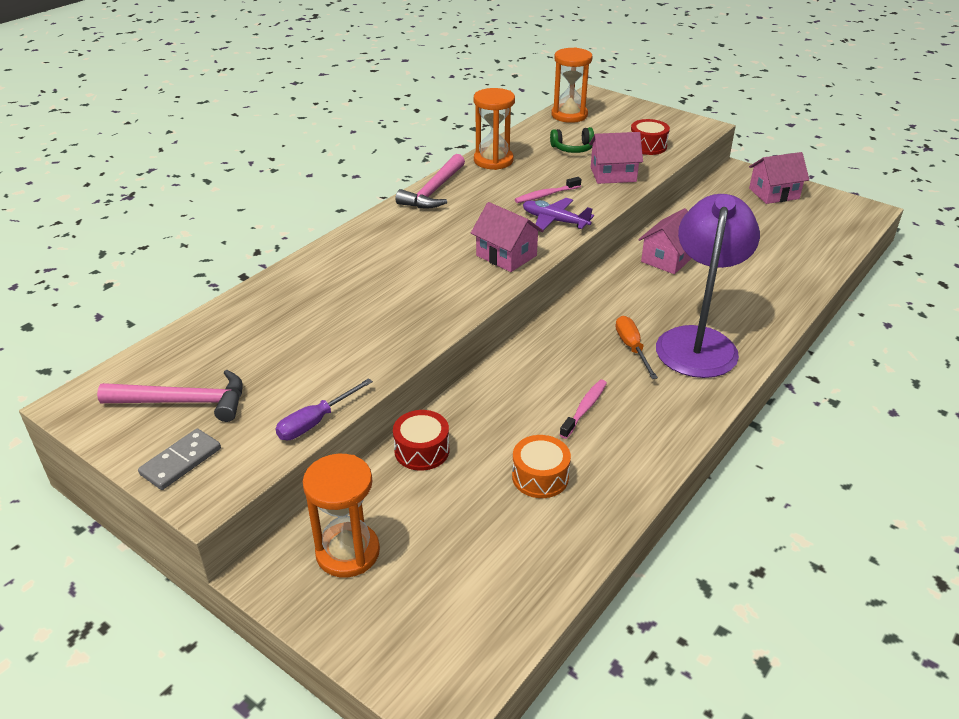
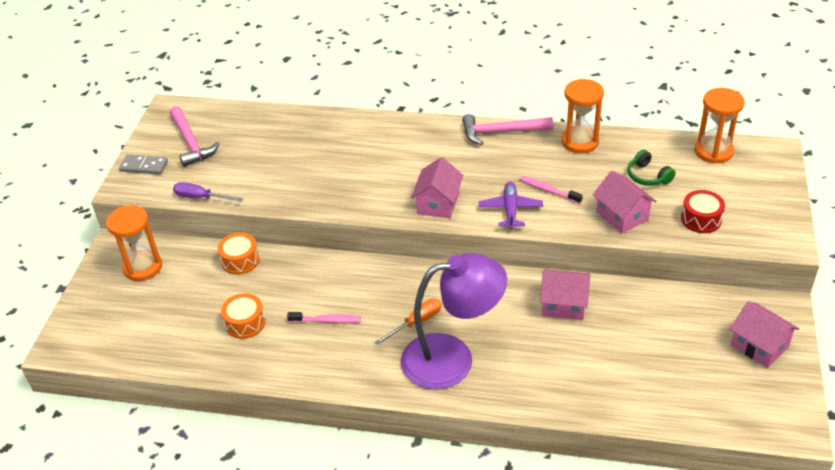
camera: 65 degrees right, 5 degrees up
(422, 450) = (240, 260): red drum -> orange drum

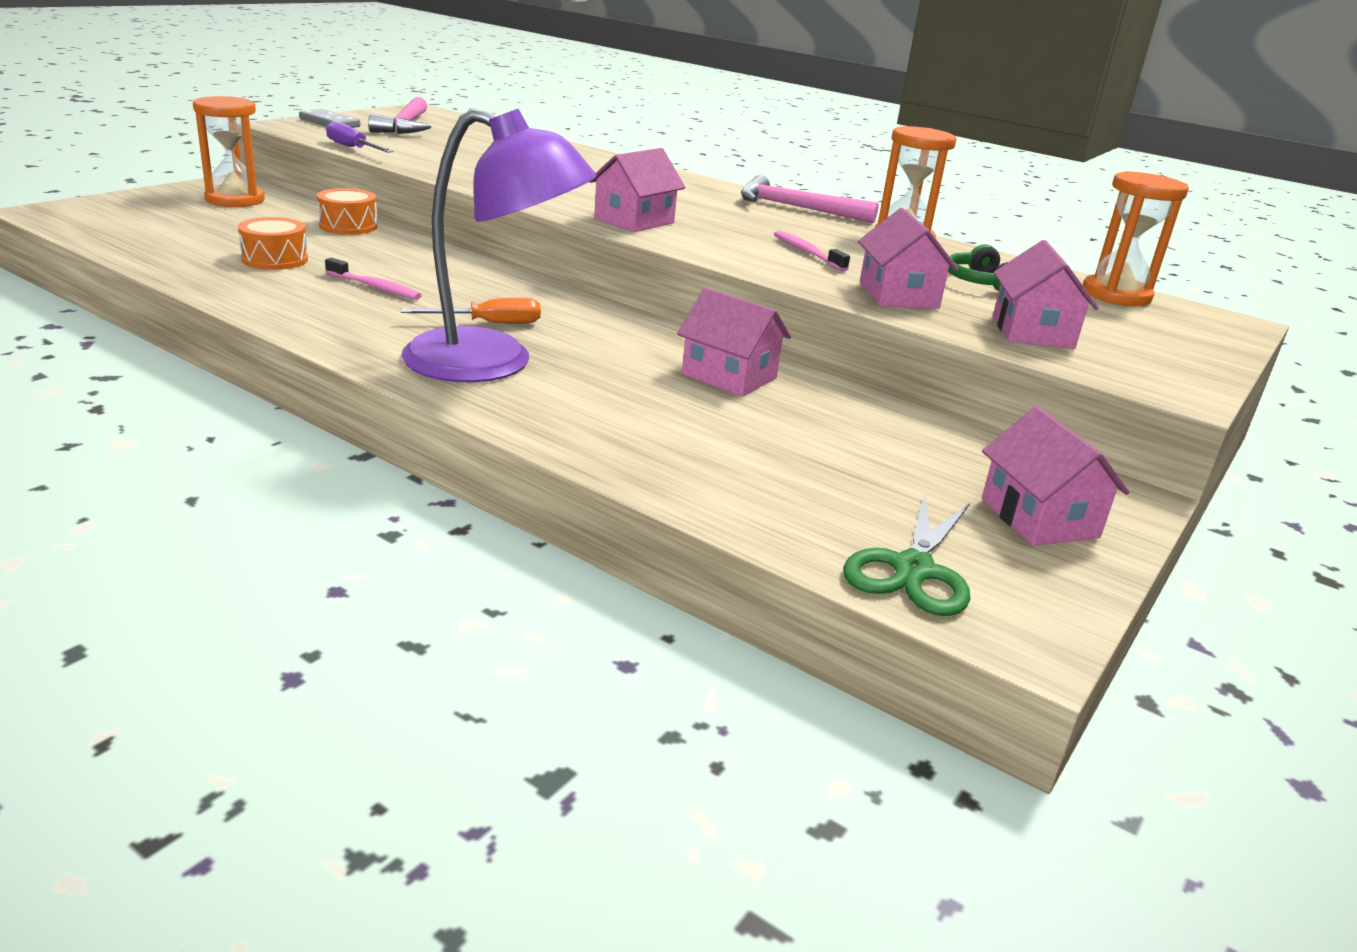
camera: 20 degrees right, 15 degrees down
(510, 209) = (730, 249): purple plane -> none
(701, 219) = (1032, 332): red drum -> pink house
(735, 411) = (913, 569): none -> green scissors

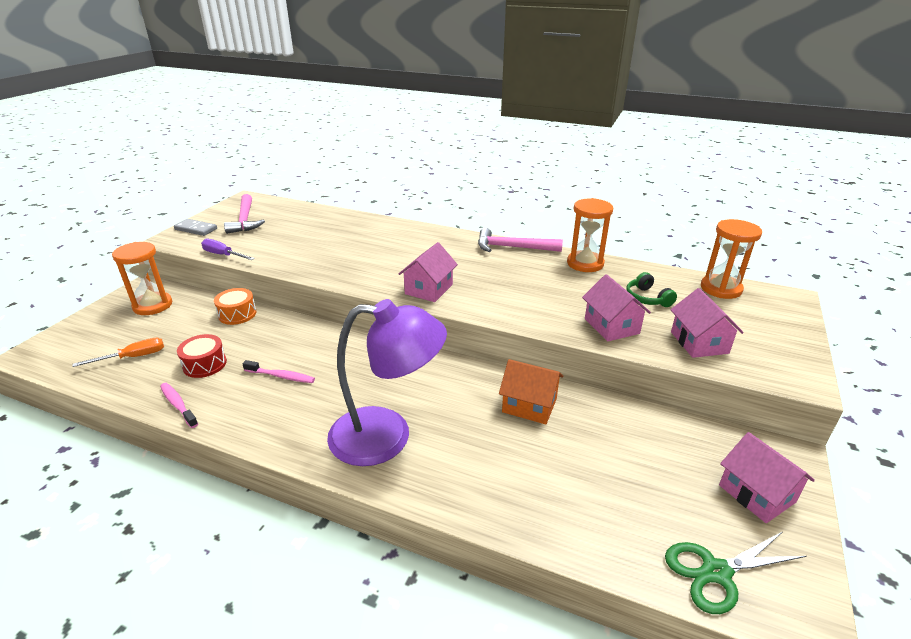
camera: 10 degrees left, 5 degrees up
(275, 259) = (205, 364): orange drum -> red drum
(489, 323) = (367, 394): orange screwdriver -> orange screwdriver (133, 357)
(729, 376) = (529, 405): pink house -> orange house
(807, 253) = (541, 295): pink toothbrush -> pink toothbrush (178, 405)
(913, 569) = (716, 572): green scissors -> green scissors turned 60 degrees clockwise

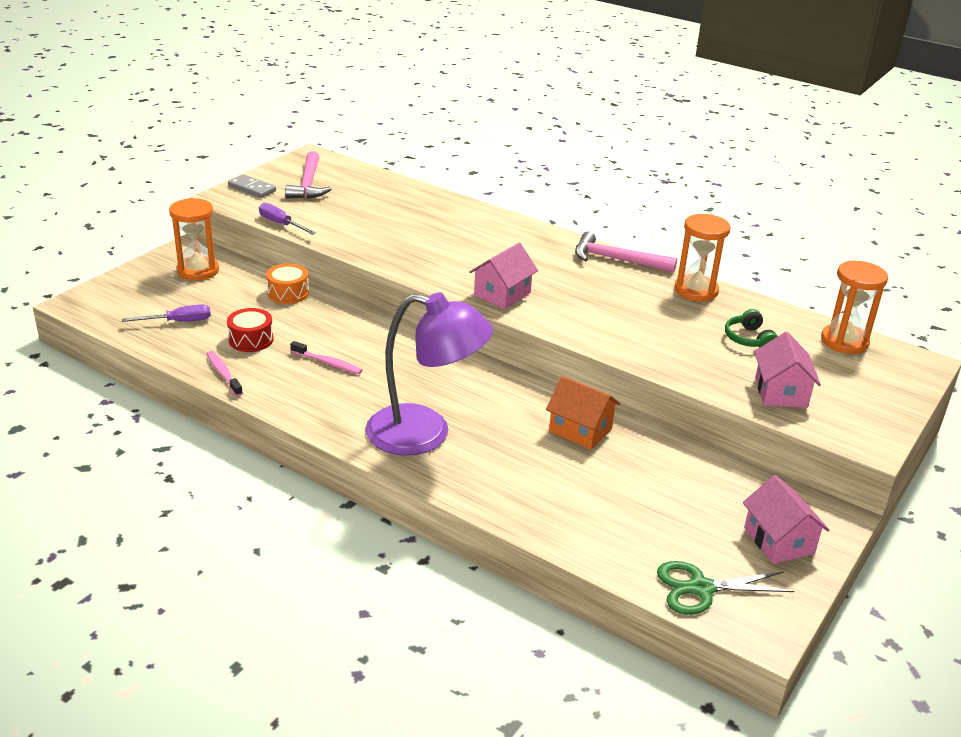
camera: 10 degrees right, 0 degrees up
(133, 357) = (179, 322): orange screwdriver -> purple screwdriver
(611, 326) = (691, 362): pink house -> none

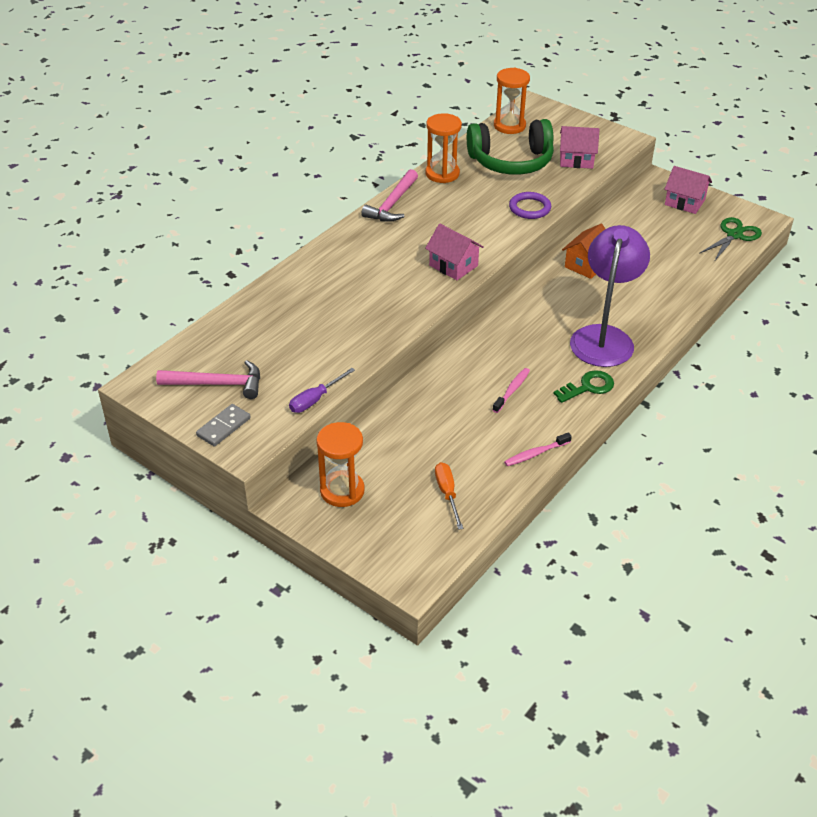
camera: 85 degrees left, 10 degrees up
(179, 322) = (447, 494): purple screwdriver -> orange screwdriver
(251, 340) = (477, 440): red drum -> none
(288, 293) = (390, 420): orange drum -> none
(329, 415) = (588, 387): none -> green key
(639, 348) = (529, 208): none -> purple ring
(701, 588) = (734, 235): green scissors -> green scissors turned 135 degrees counterclockwise
(749, 339) = (511, 161): green headphones -> green headphones, size x2.27
(779, 541) = (684, 202): pink house -> pink house turned 45 degrees clockwise

